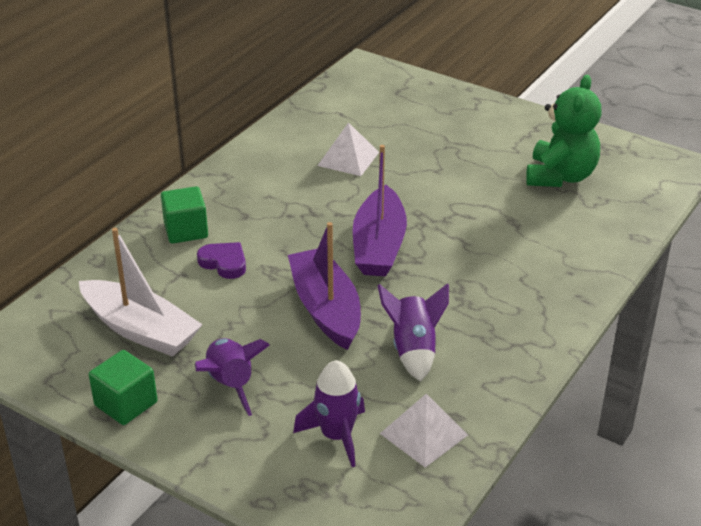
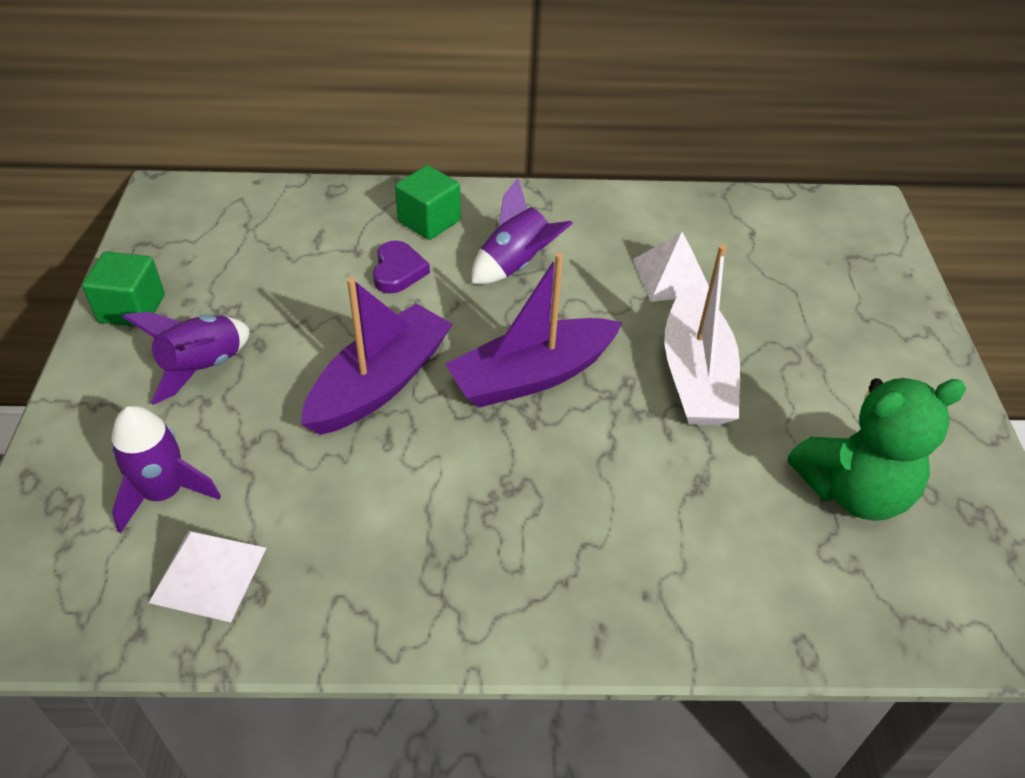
camera: 55 degrees right, 10 degrees up
(140, 330) = (249, 266): white boat -> white boat (696, 375)
(414, 350) = (359, 495): purple rocket -> purple rocket (516, 265)

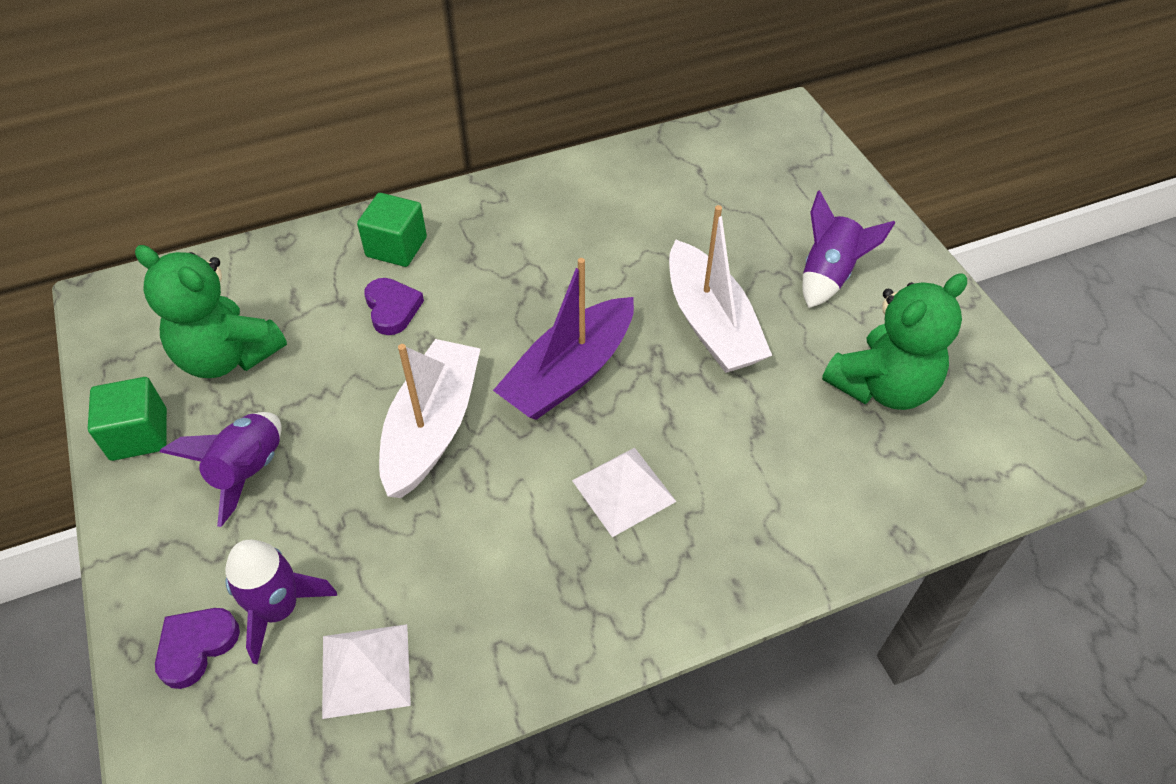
camera: 20 degrees left, 5 degrees up
(79, 499) = (196, 646): none -> purple heart
(237, 268) = (227, 356): none -> green teddy bear
(380, 383) = (432, 428): purple boat -> white boat
(516, 265) = (502, 268): purple rocket -> purple rocket (829, 275)
(672, 277) = (649, 235): white pyramid -> white pyramid (623, 491)

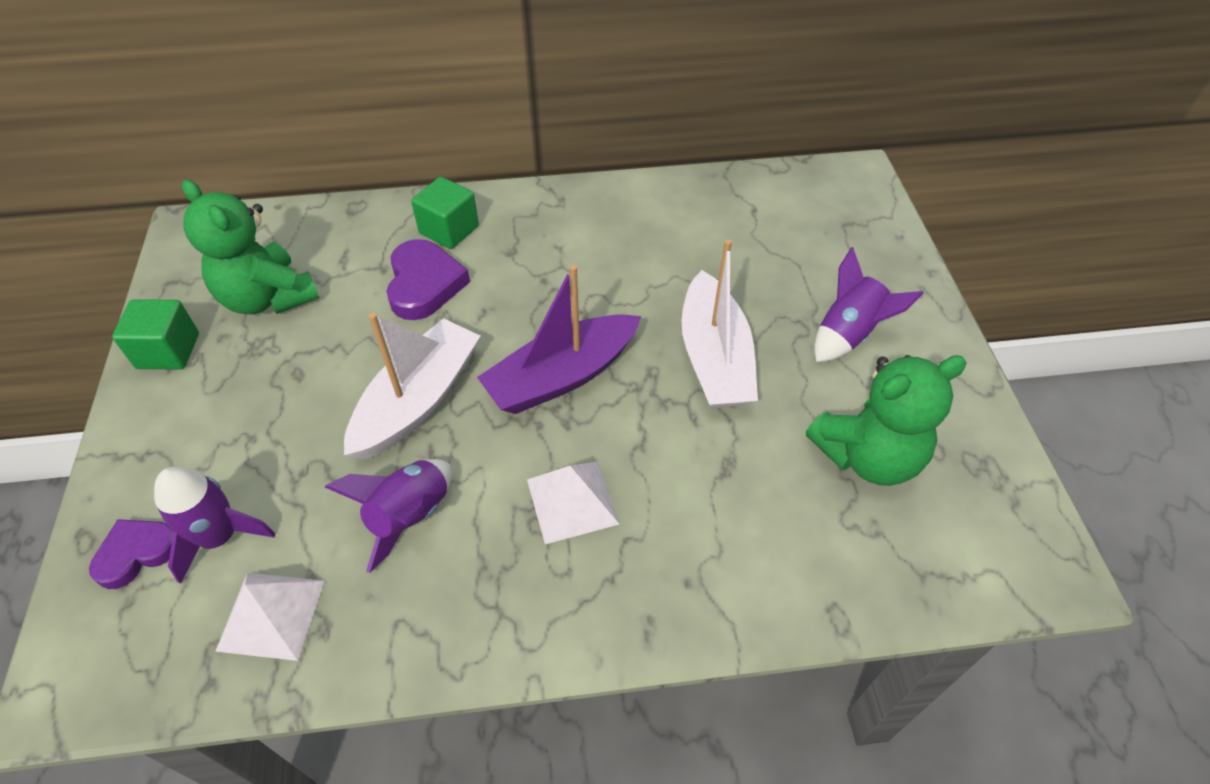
camera: 15 degrees right, 0 degrees up
(248, 471) = (244, 404): purple rocket -> purple rocket (410, 516)
(392, 308) = (424, 284): purple heart -> purple heart, size x1.50

